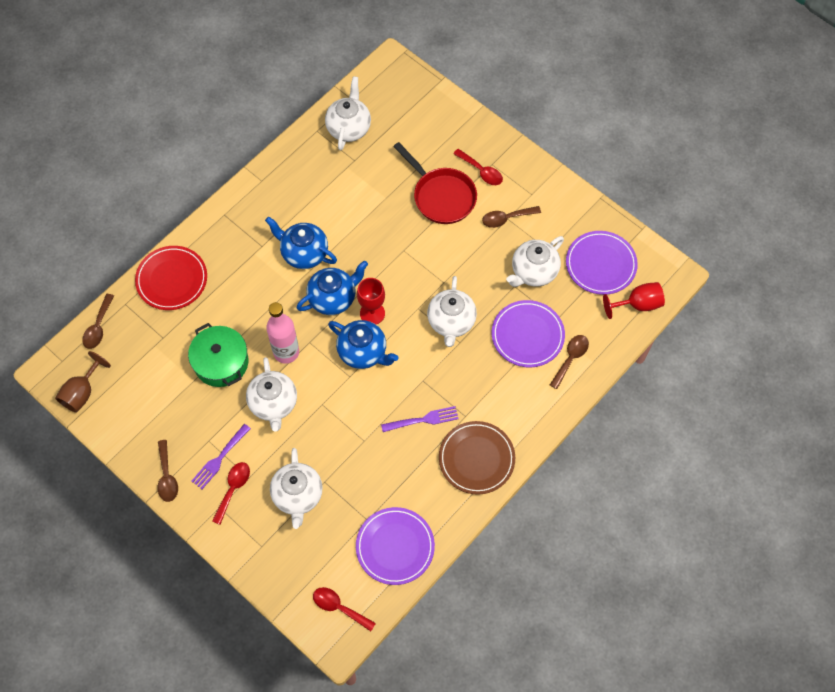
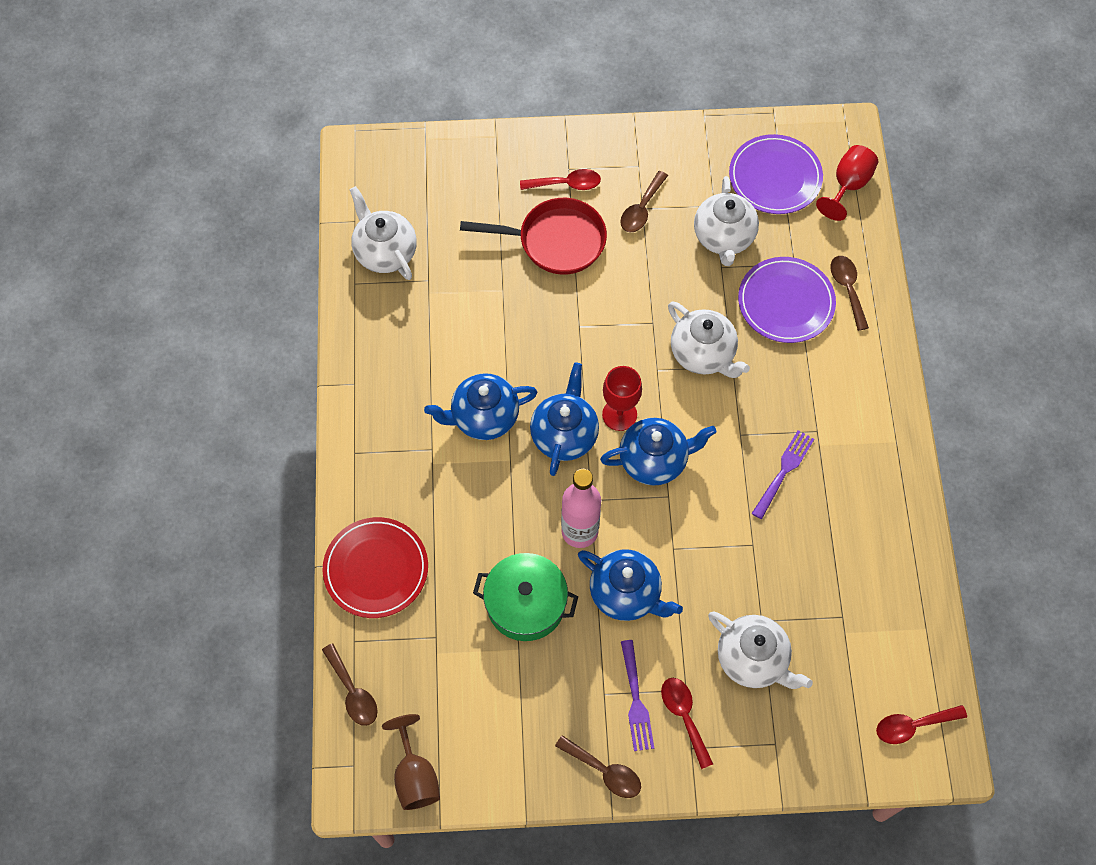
camera: 45 degrees left, 0 degrees up
(273, 404) = (626, 594): white teapot -> blue teapot
(395, 547) = (896, 616): purple plate -> none
(476, 459) = (872, 461): brown plate -> none

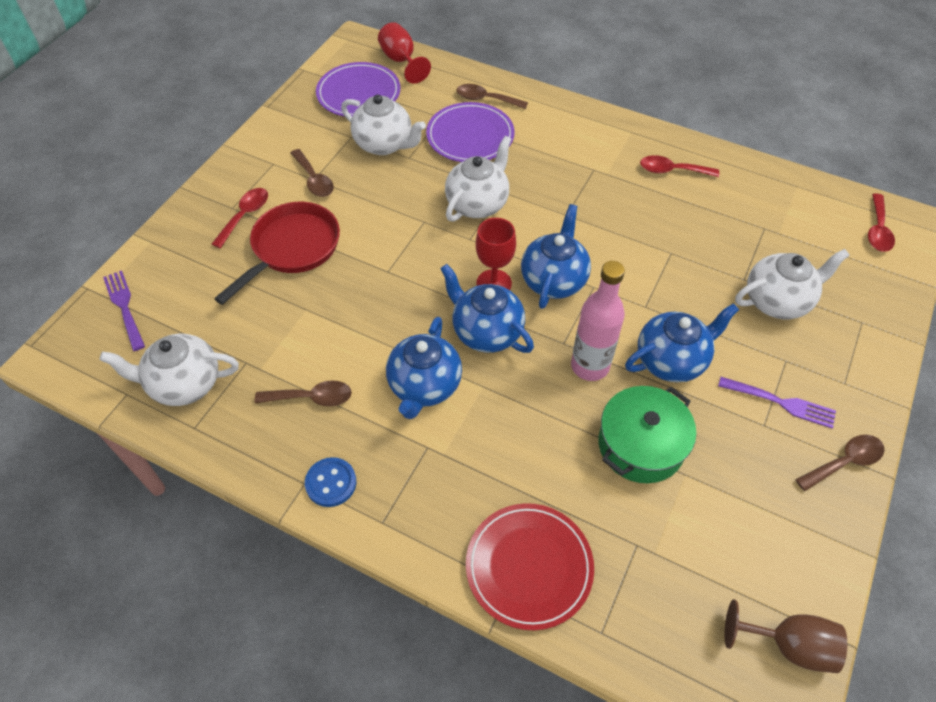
camera: 60 degrees left, 10 degrees down
(353, 692) = (662, 664): brown spoon -> brown spoon (312, 398)
(364, 401) = (331, 483): none -> blue button
(684, 716) = (811, 374): red spoon -> red spoon (672, 170)
(703, 354) = (478, 204): white teapot -> white teapot turned 45 degrees counterclockwise
(783, 472) = (617, 204): purple fork -> purple fork (125, 307)

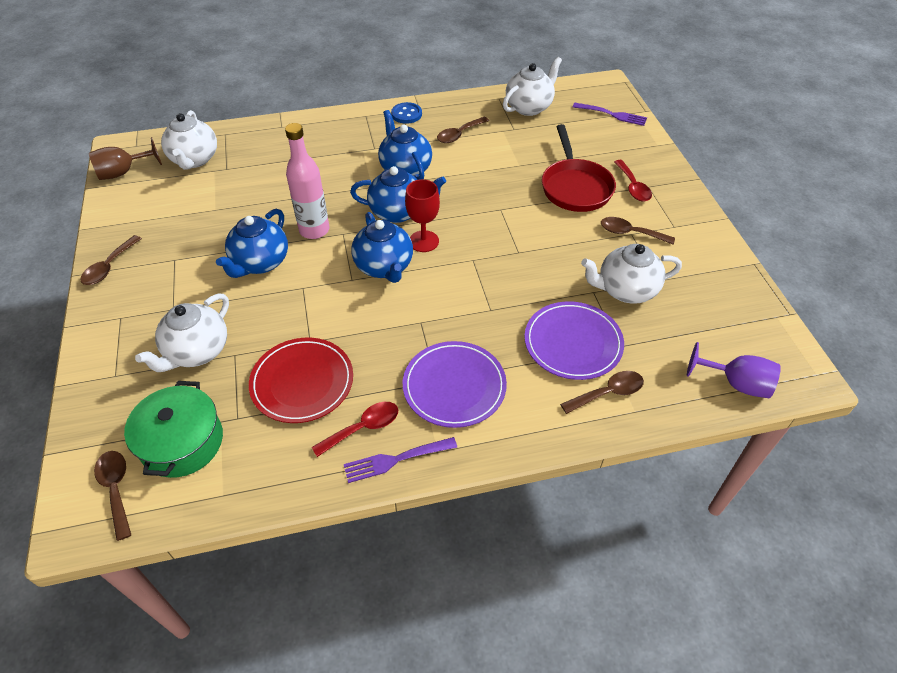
camera: 140 degrees right, 5 degrees down
(358, 93) = (713, 322): purple plate -> purple plate (454, 386)
(401, 61) = (736, 383): red goblet -> purple goblet
(478, 204) = (497, 288): white teapot -> white teapot (194, 160)
(529, 567) = (278, 136): red plate -> red plate (302, 382)
(641, 445) = (251, 208): green pot -> green pot (182, 442)
(780, 402) = (167, 278): purple fork -> purple fork (396, 459)
(877, 230) = (116, 489): red spoon -> brown spoon

